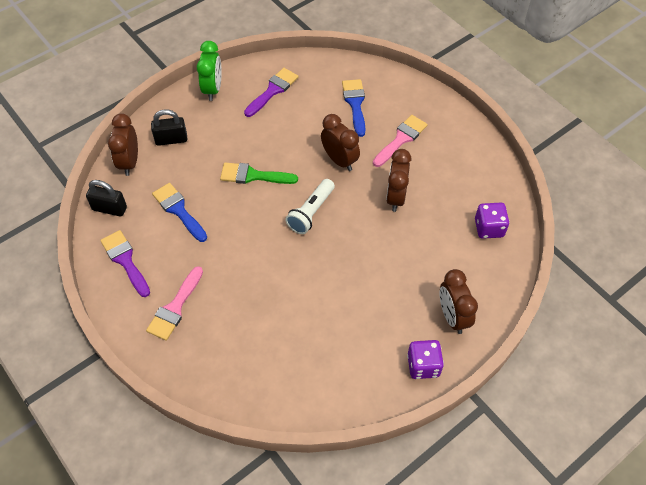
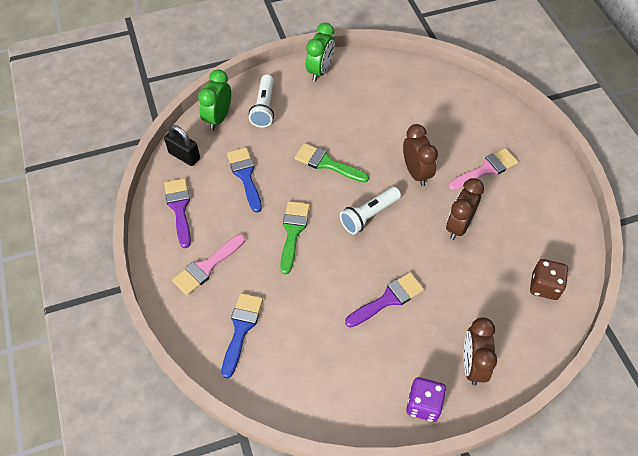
camera: 20 degrees right, 0 degrees up
(129, 162) = (218, 118): brown clock -> green clock
(171, 139) = (264, 108): black padlock -> white flashlight
(246, 249) = (293, 232): none -> green brush
(273, 91) = (376, 87): purple brush -> purple brush (388, 299)
(355, 104) = (452, 122): blue brush -> blue brush (241, 329)
(489, 228) = (544, 286): purple dice -> brown dice

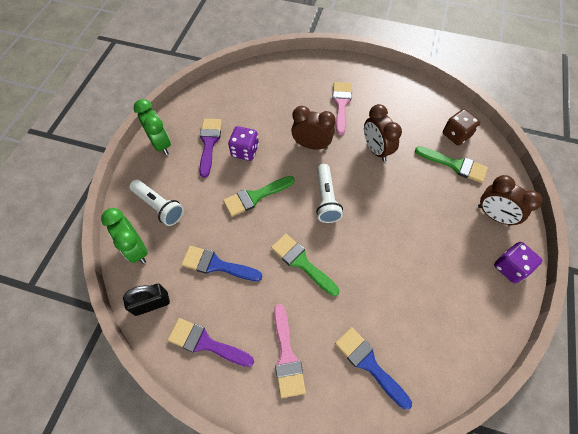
camera: 55 degrees left, 5 degrees up
(365, 129) = (245, 151): none -> purple dice
(388, 299) = (409, 234): purple brush -> purple brush (209, 143)
(504, 302) = (455, 165): none -> green brush

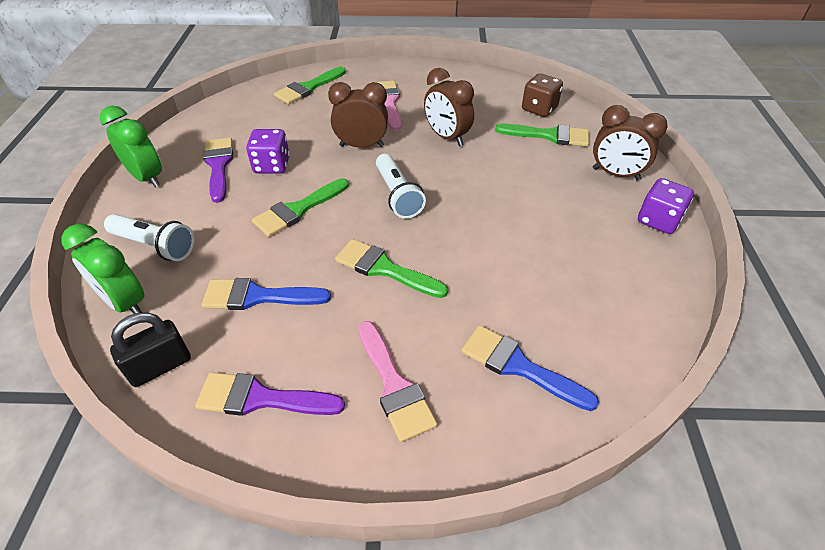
camera: 15 degrees left, 15 degrees down
(285, 77) = (308, 88): none -> green brush

